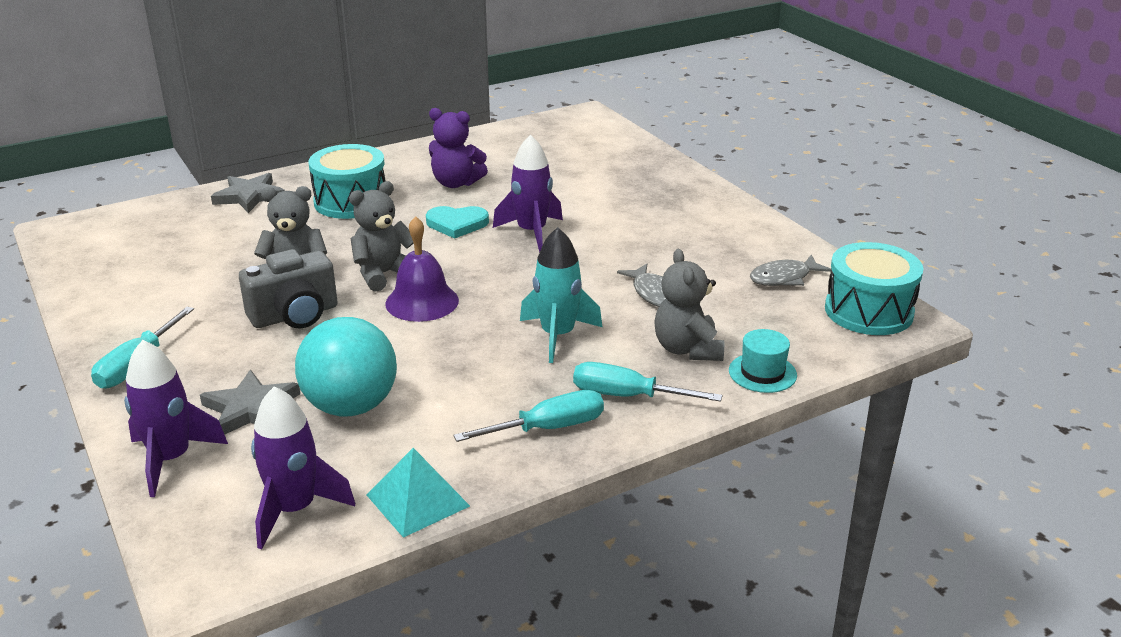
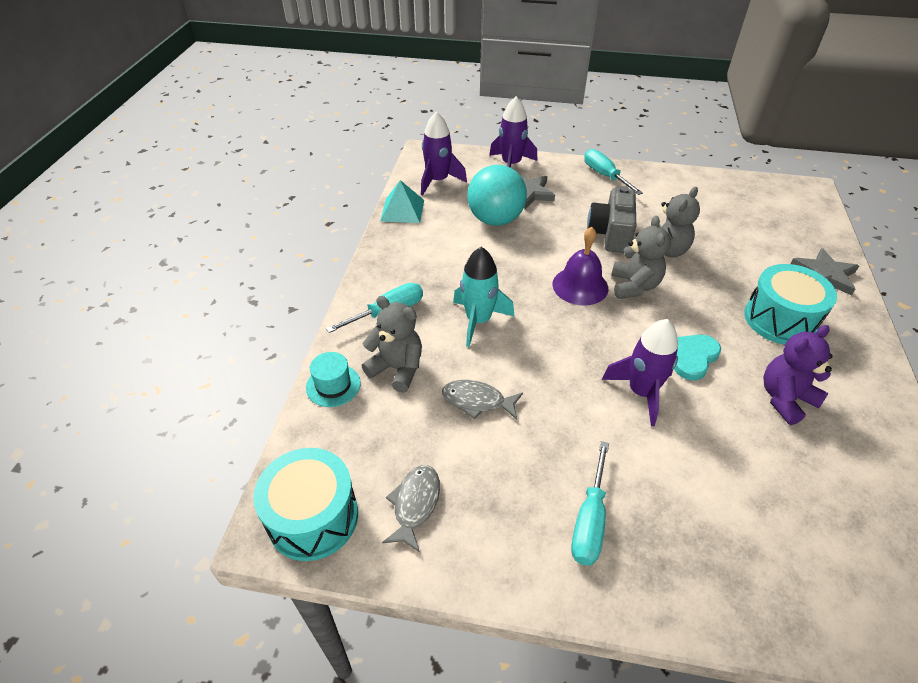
camera: 130 degrees right, 15 degrees up
(547, 428) = (400, 269): turquoise screwdriver -> turquoise screwdriver (589, 520)

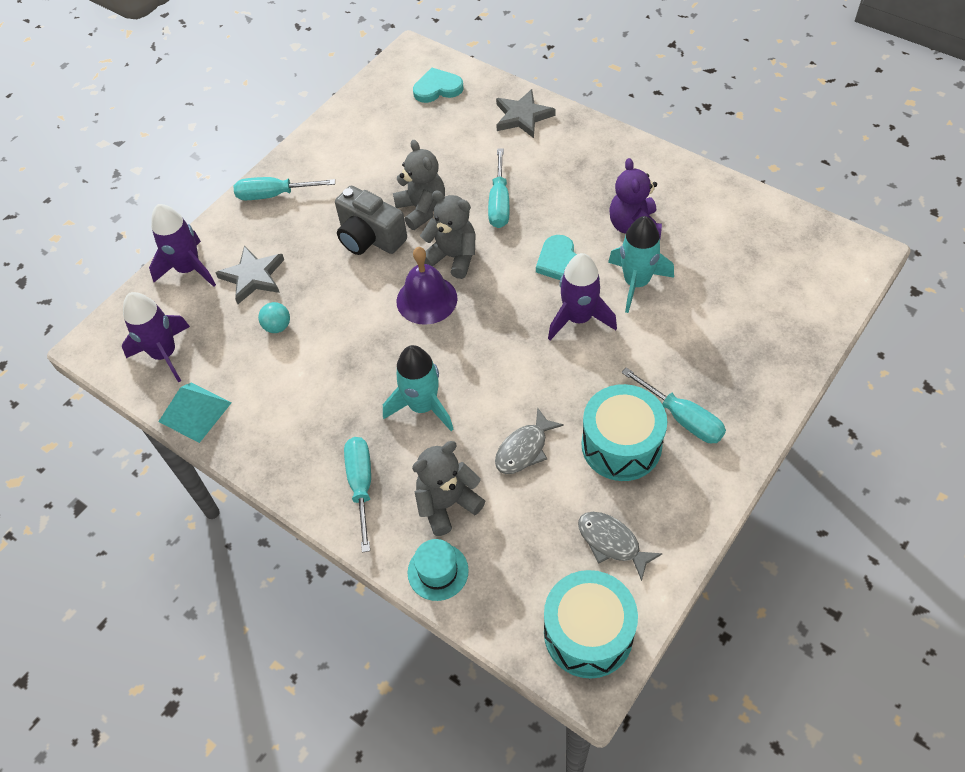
camera: 60 degrees left, 10 degrees up
(495, 219) = (277, 326): turquoise ball -> turquoise ball, size x0.43
(716, 293) = (499, 202): none -> turquoise screwdriver
(719, 424) = (636, 283): none -> turquoise rocket
(780, 320) = (554, 178): turquoise drum -> turquoise drum (621, 445)
(793, 215) = (437, 88): none -> turquoise heart

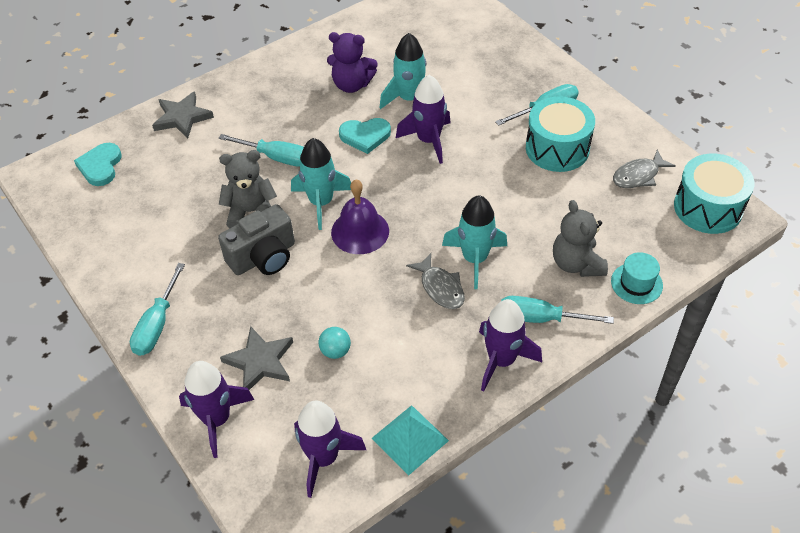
camera: 75 degrees left, 5 degrees down
(299, 463) = (501, 360): none -> purple rocket
(453, 257) = (321, 202): grey teddy bear -> turquoise rocket
(524, 449) = (541, 204): grey fish -> grey fish (440, 287)

